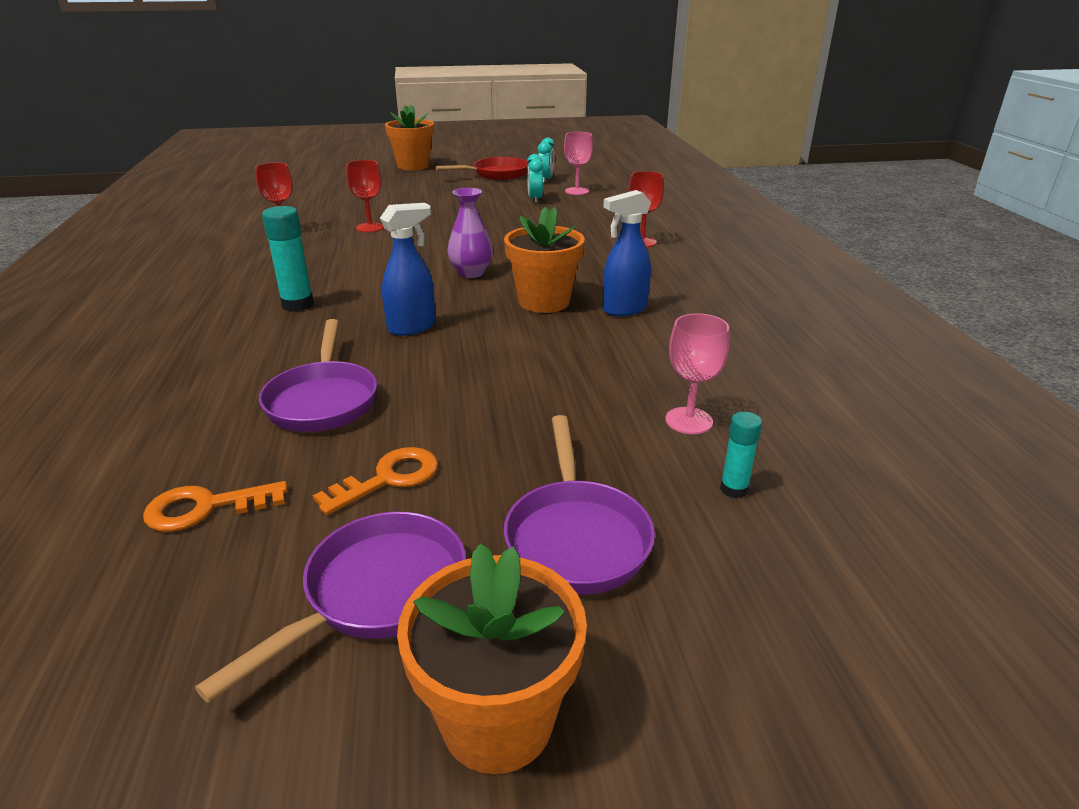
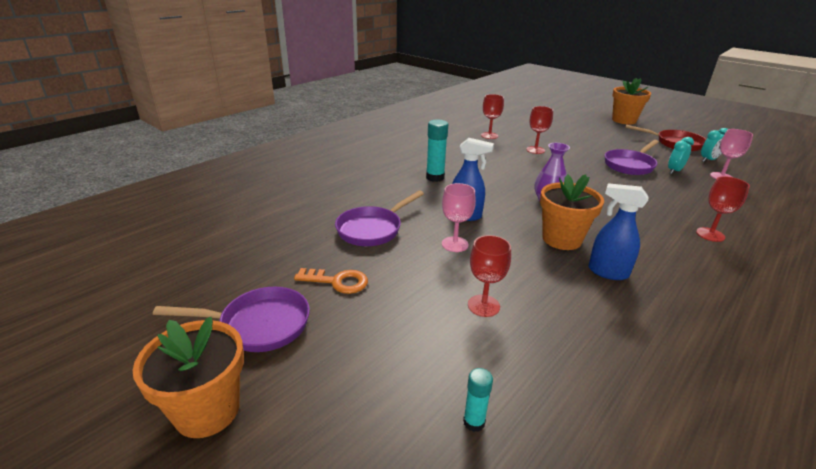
camera: 50 degrees right, 0 degrees up
(205, 508) = (271, 248): orange key -> none
(576, 537) = (356, 370): purple pan -> purple pan (630, 165)
(580, 398) = (483, 306): none -> red goblet
(689, 421) = (522, 364): pink goblet -> pink goblet (455, 244)

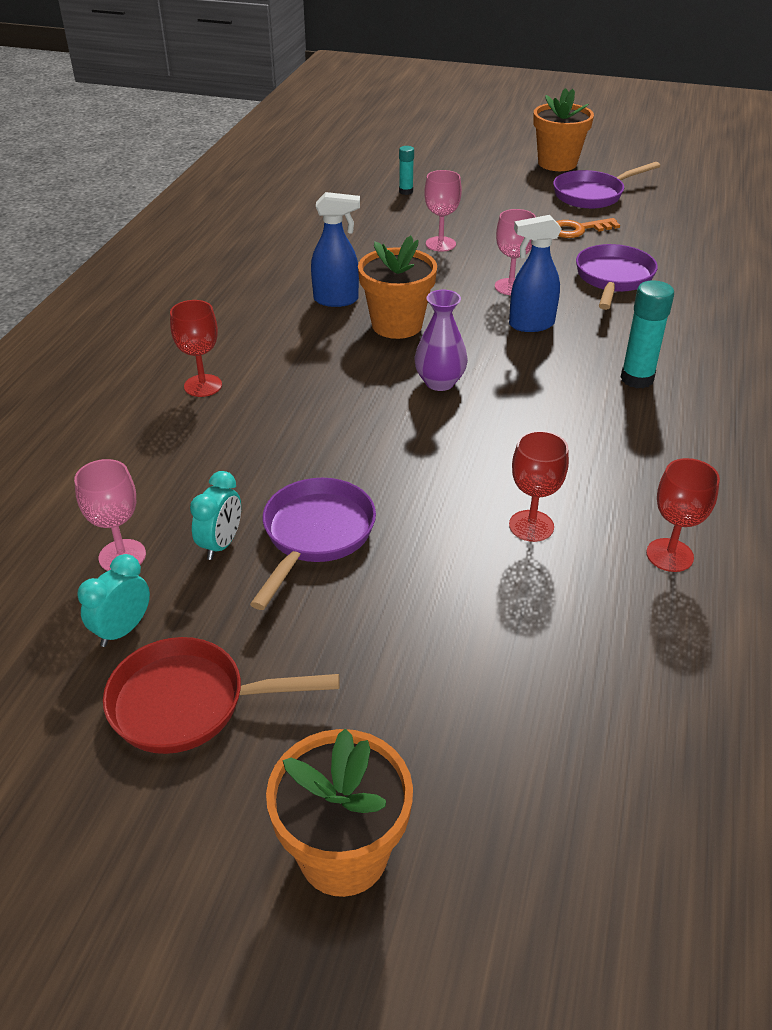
camera: 155 degrees right, 10 degrees up
(483, 306) = (440, 244): red goblet -> pink goblet

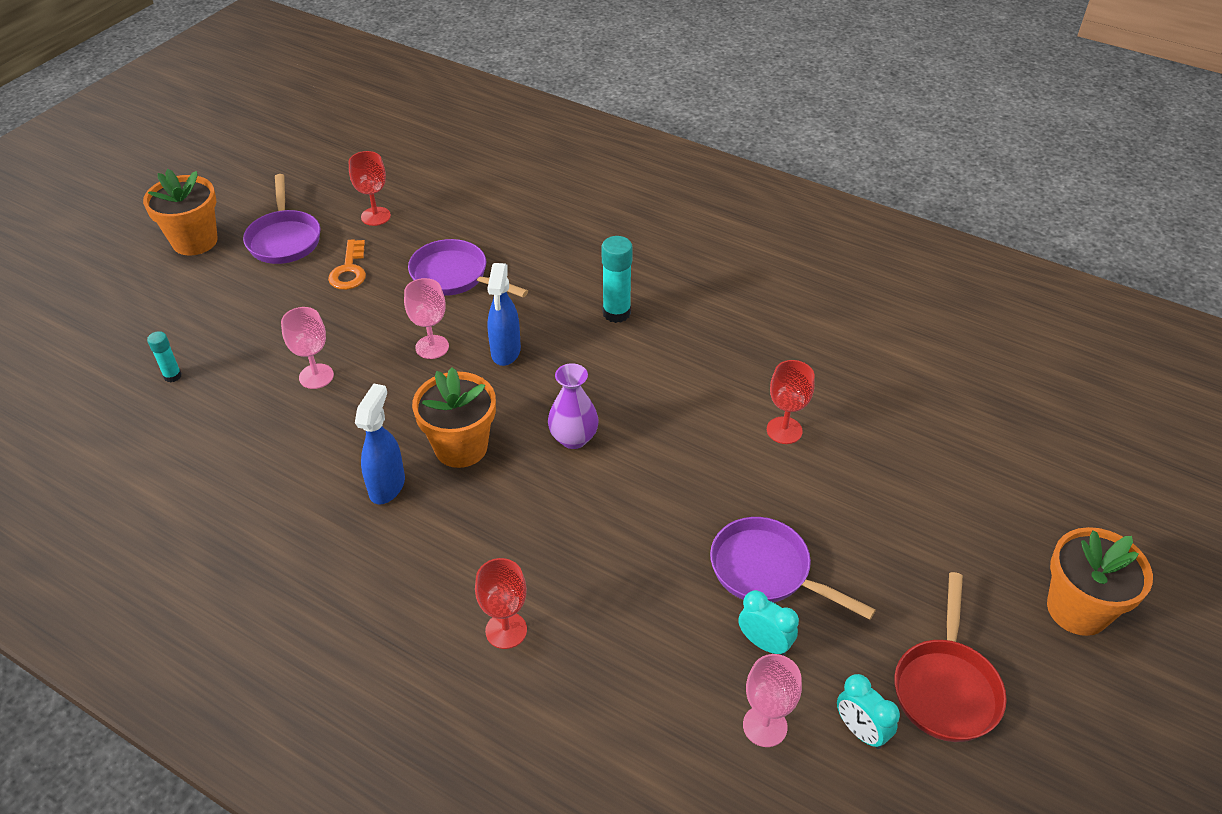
camera: 75 degrees left, 5 degrees up
(669, 555) = (830, 366): red goblet -> red goblet (375, 216)

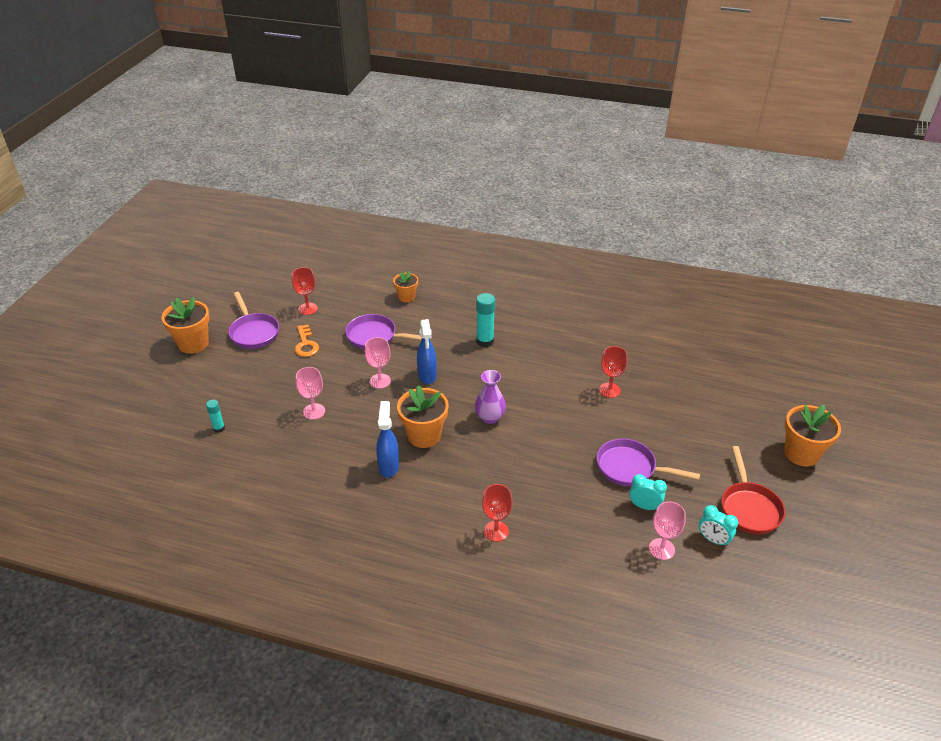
camera: 15 degrees left, 5 degrees down
(526, 222) = (406, 297): none -> orange flower pot

